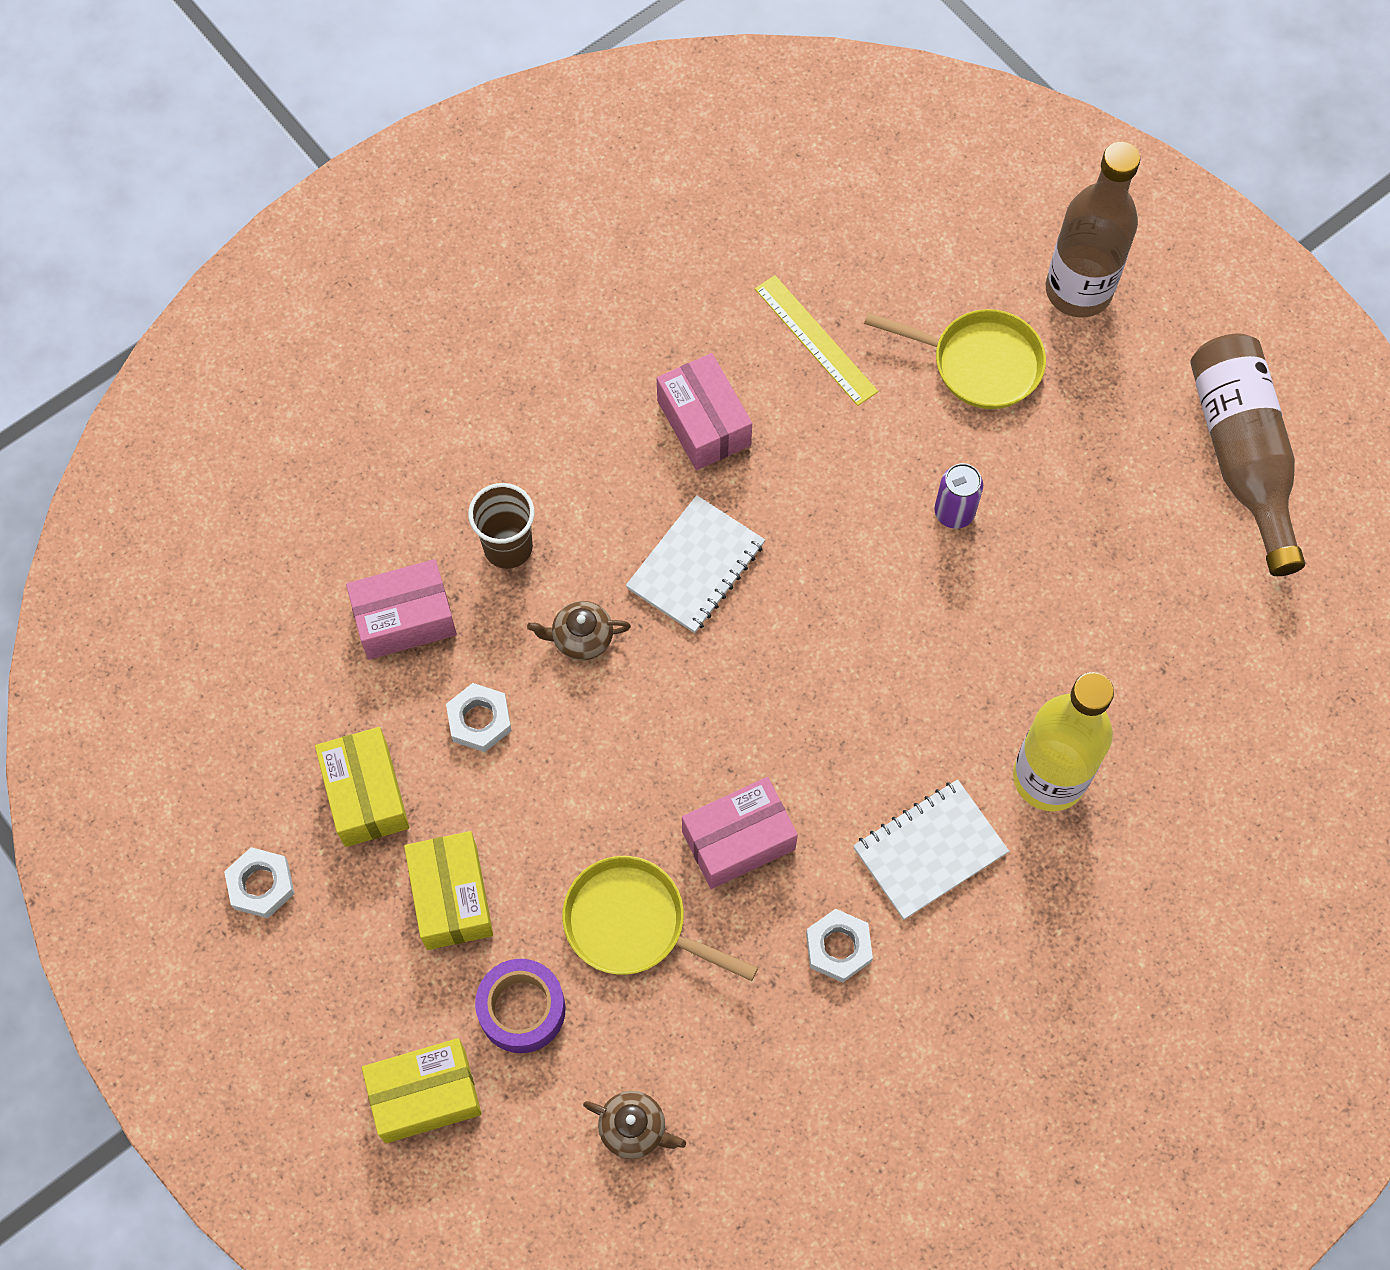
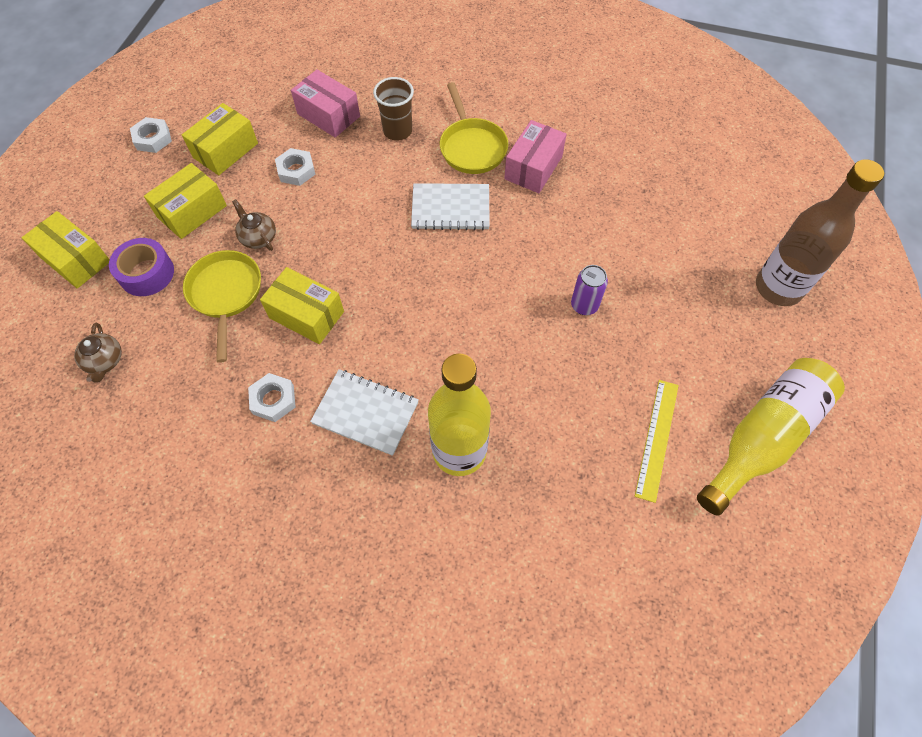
camera: 55 degrees right, 5 degrees down
(581, 638) = (372, 185): brown teapot -> brown teapot (258, 237)
(738, 840) = (306, 314): pink box -> yellow box
(815, 340) = (625, 187): yellow ruler -> yellow ruler (657, 439)
(979, 363) = (685, 266): yellow pan -> yellow pan (472, 147)
(1241, 456) = (763, 438): brown bottle -> yellow bottle

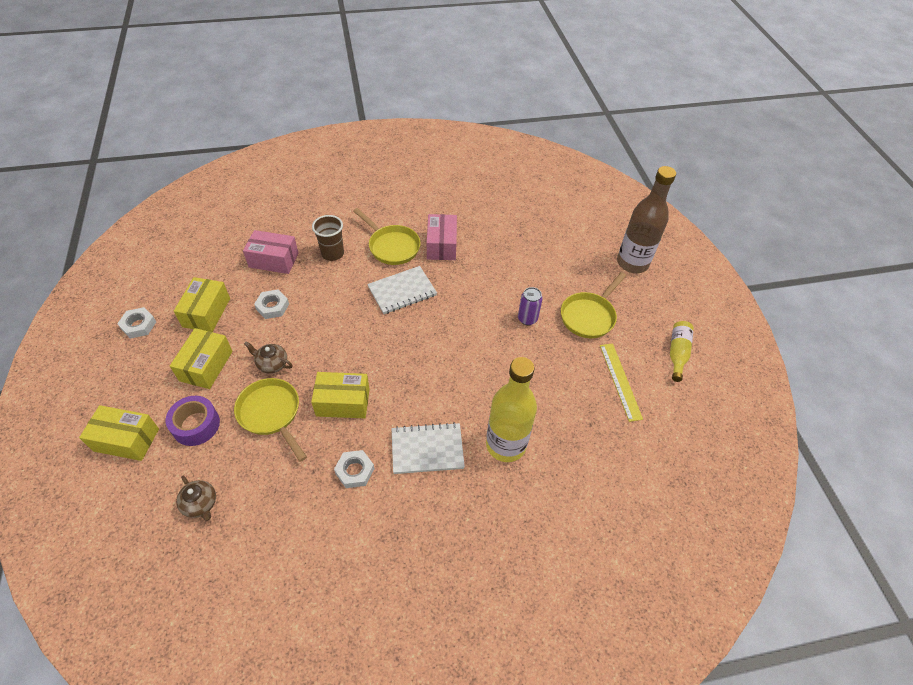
camera: 30 degrees left, 10 degrees down
(669, 335) = (589, 316): none -> yellow pan
(763, 438) = (677, 353): yellow bottle -> yellow bottle, size x0.53

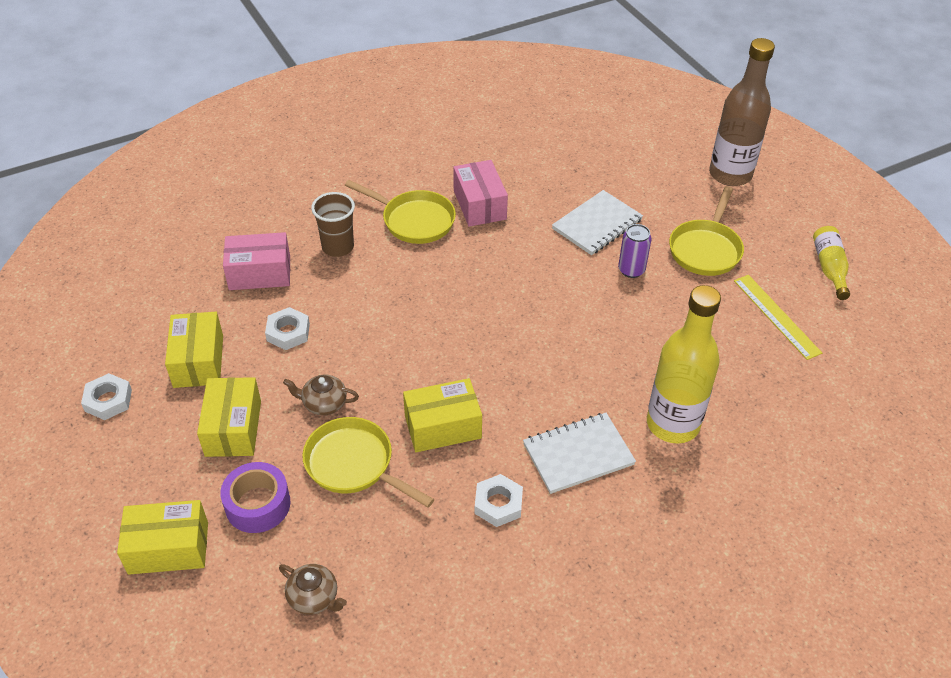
camera: 15 degrees left, 5 degrees down
(402, 291) = (455, 273): white notebook -> white notebook (597, 224)

